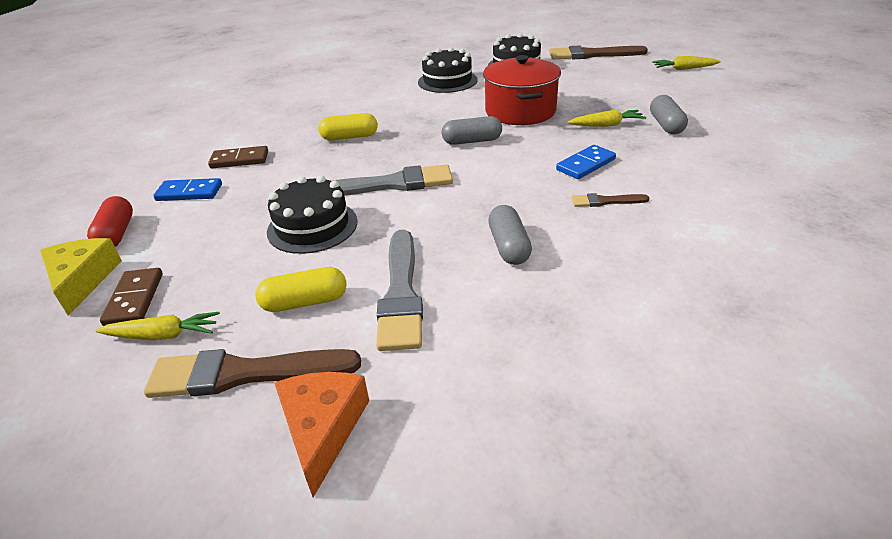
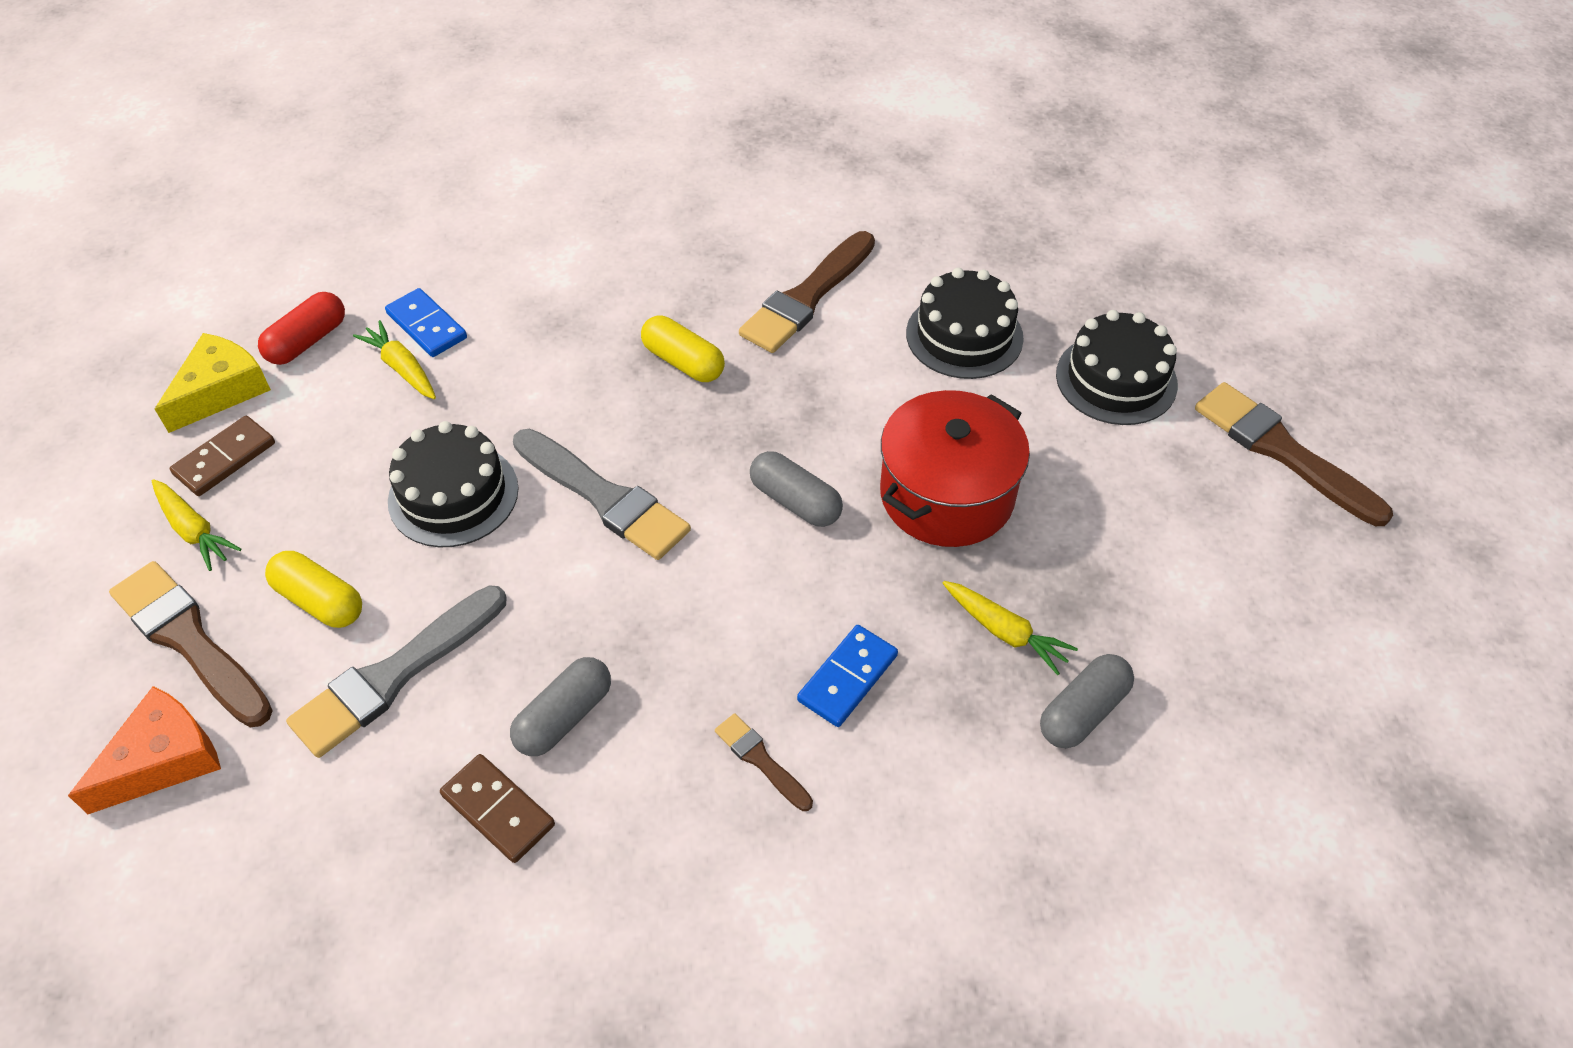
camera: 45 degrees right, 15 degrees up
(239, 160) = (531, 305): brown domino -> brown domino (498, 810)
(369, 100) = (807, 297): none -> brown brush
(585, 164) = (847, 678): blue domino -> blue domino turned 60 degrees counterclockwise
(683, 69) = (1363, 621): yellow carrot -> yellow carrot (402, 368)

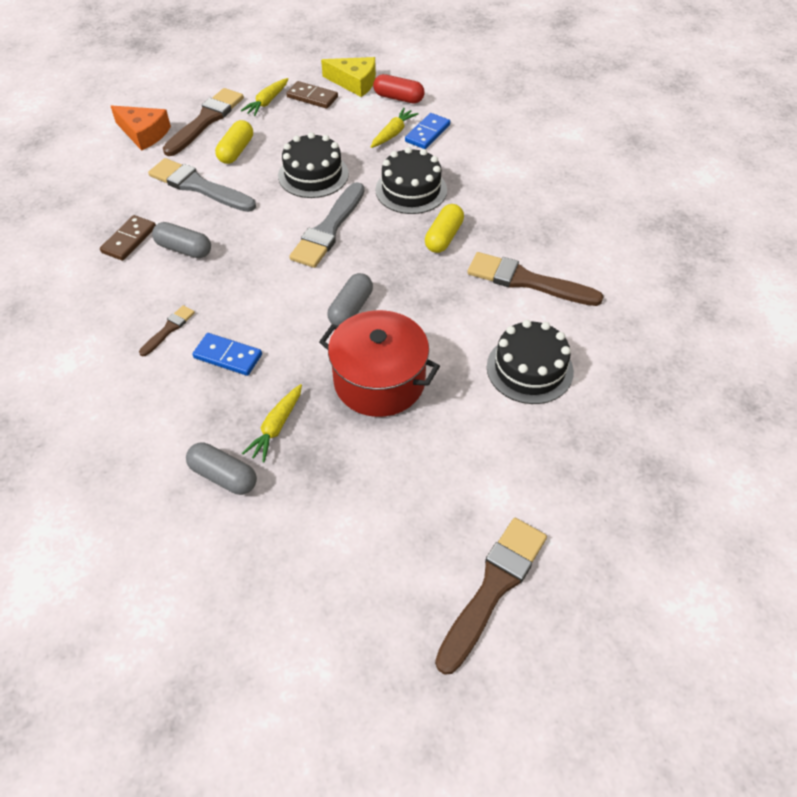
camera: 75 degrees right, 0 degrees up
(1116, 379) = (525, 466): black cake -> black cake (411, 190)

